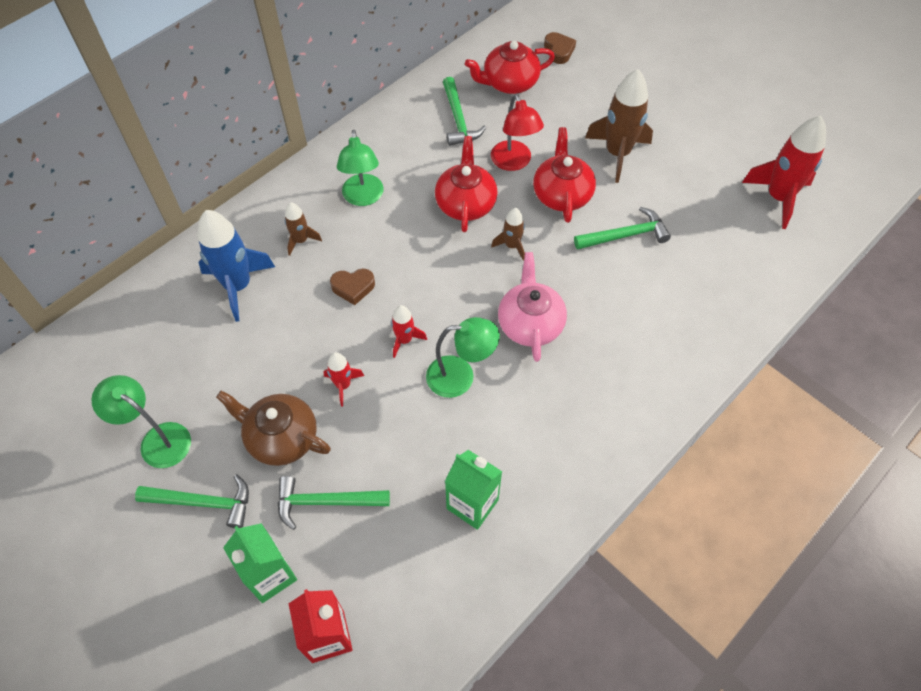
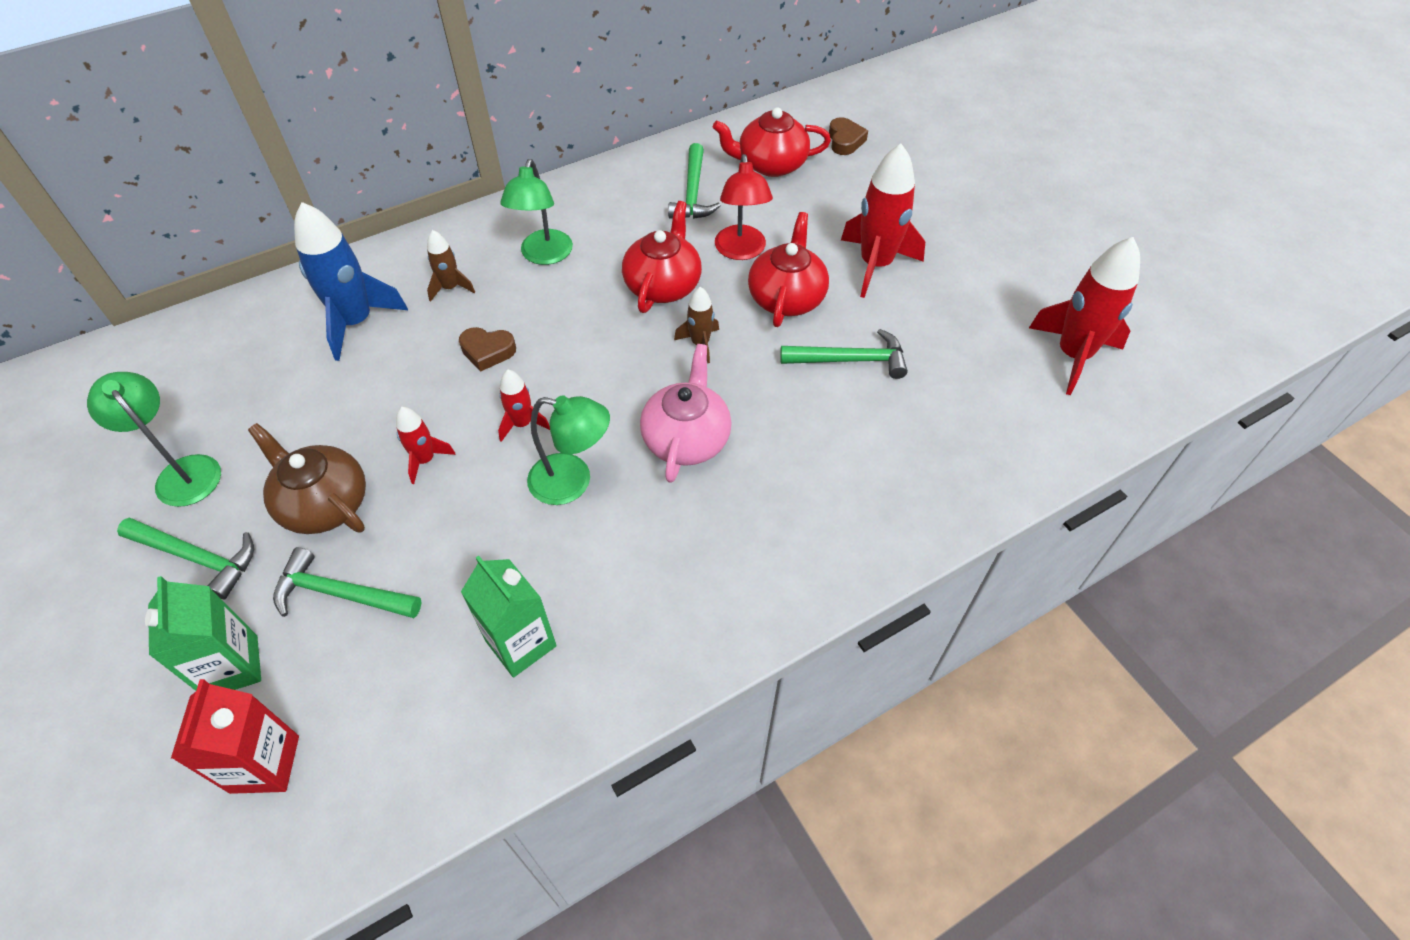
camera: 15 degrees right, 5 degrees down
(617, 154) = (875, 265): brown rocket -> red rocket

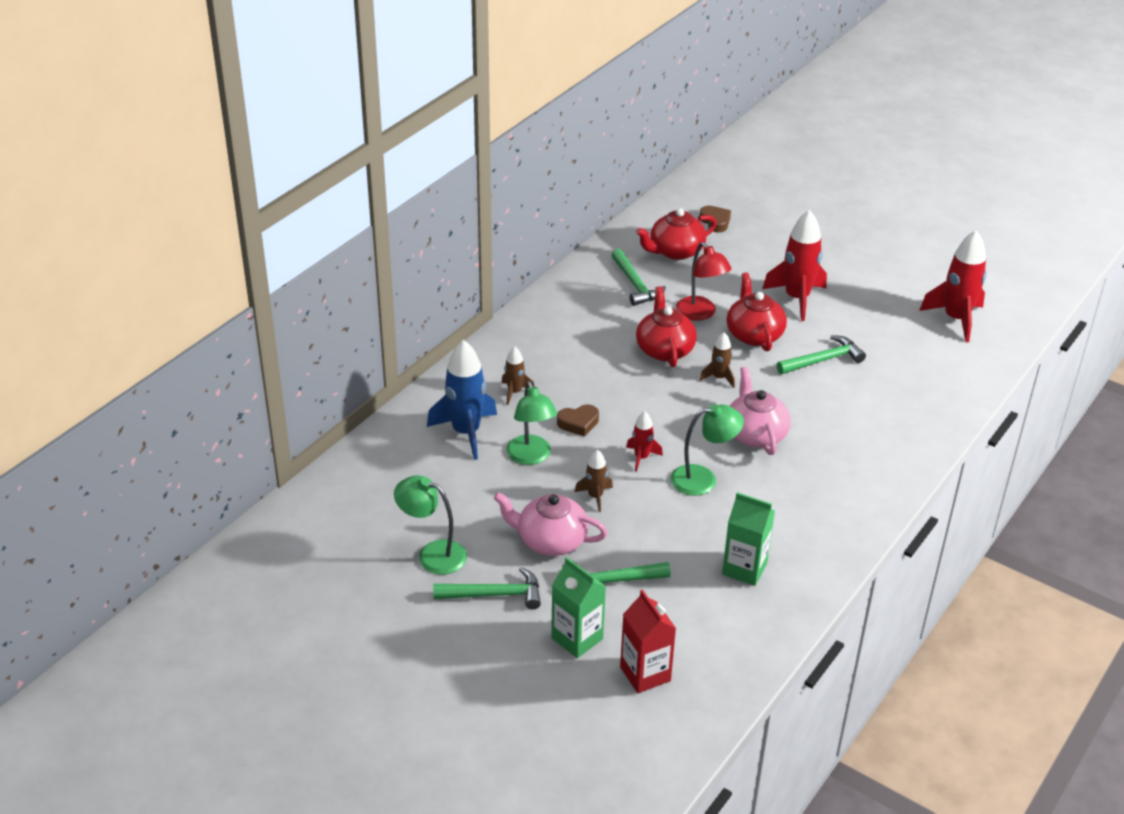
camera: 25 degrees left, 15 degrees down
(324, 504) = (550, 540): brown teapot -> pink teapot
(425, 460) = (595, 496): red rocket -> brown rocket
(544, 255) = (563, 353): green lamp -> green lamp (531, 457)

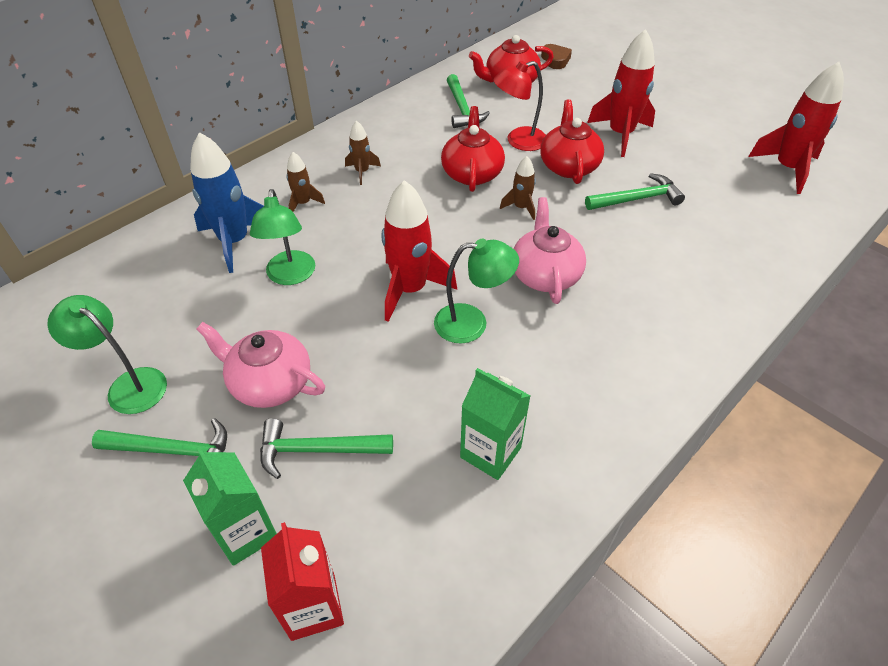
camera: 10 degrees right, 10 degrees up
(578, 423) = (356, 243): brown heart -> none
(595, 496) = (342, 331): brown rocket -> brown rocket (362, 172)
(641, 457) = (410, 289): red rocket -> red rocket, size x1.94
(700, 314) = (518, 141): red lamp -> red lamp turned 90 degrees clockwise

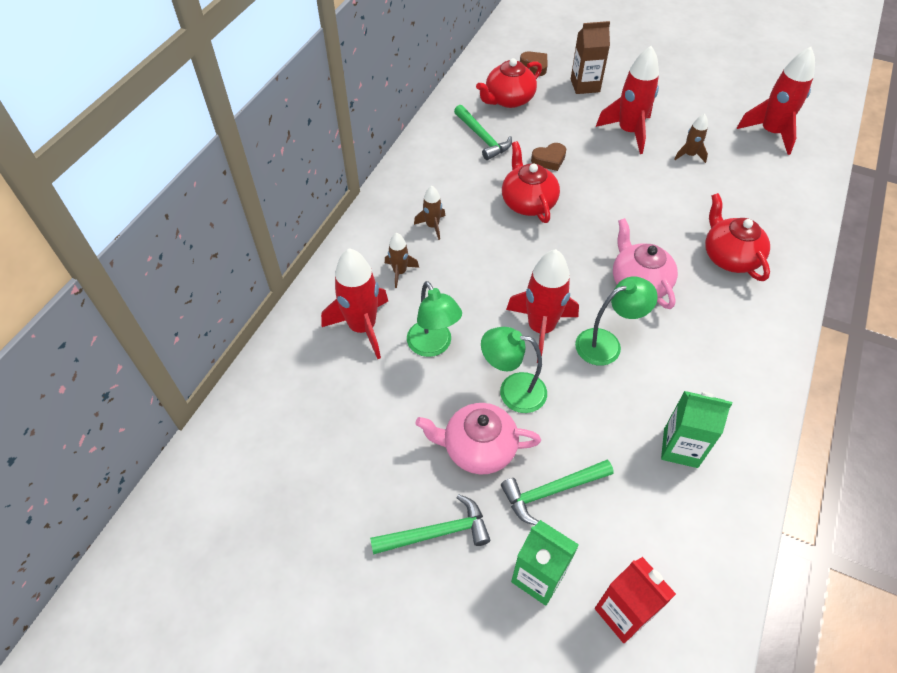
camera: 20 degrees left, 5 degrees up
(128, 385) = (359, 490): green lamp -> green lamp (512, 391)
(234, 241) = (362, 327): blue rocket -> red rocket
(518, 141) = (549, 160): red lamp -> brown heart
(521, 207) = (586, 225): brown rocket -> brown rocket (689, 155)
(568, 166) = (603, 174): red teapot -> red teapot (729, 257)
(598, 86) = (585, 85): none -> brown carton
(637, 199) = (673, 192): green hammer -> none

